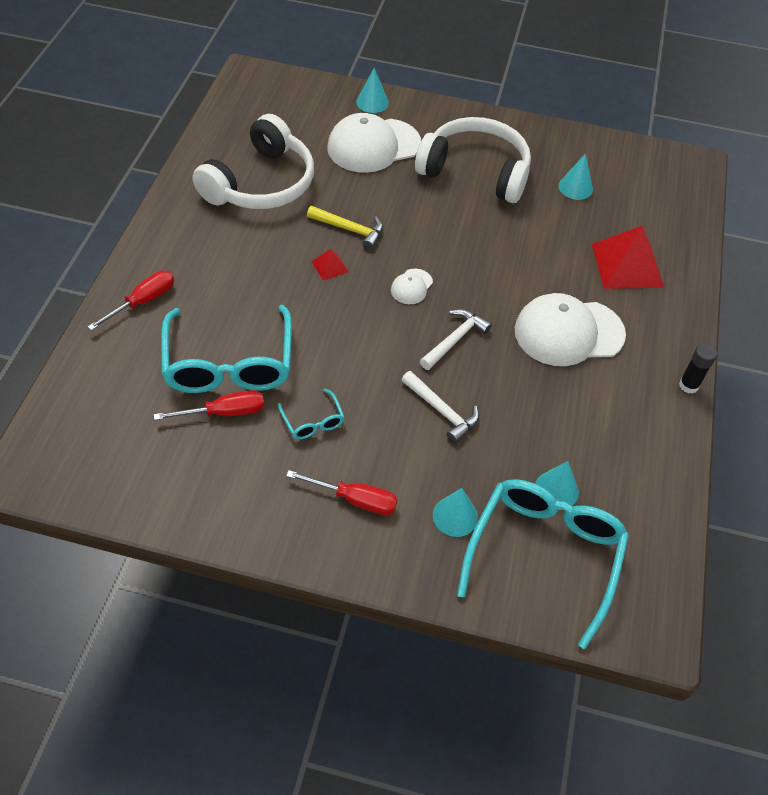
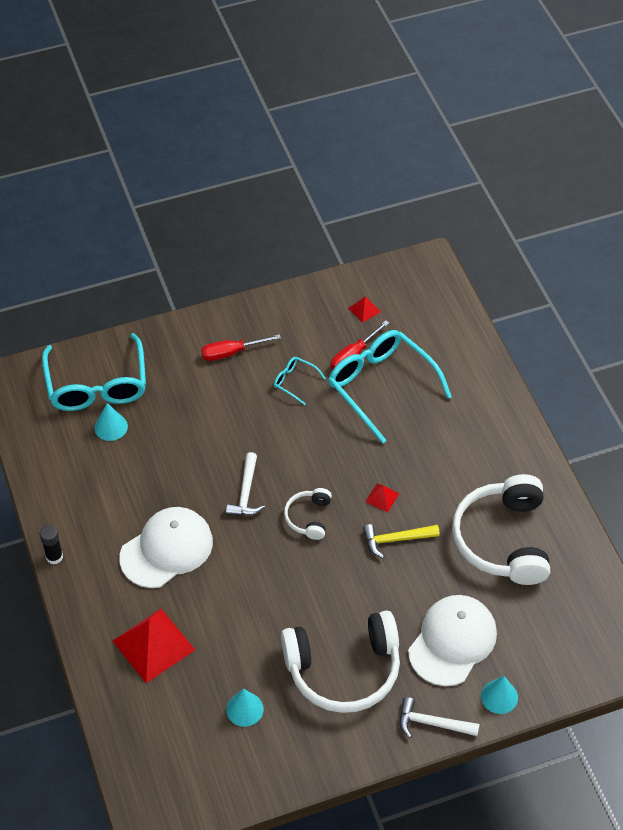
camera: 150 degrees right, 0 degrees up
(143, 301) = (479, 393): red screwdriver -> none
(158, 459) = (364, 309): none -> red pyramid
(411, 287) = (309, 517): white cap -> white headphones
(442, 411) = (218, 435): white hammer -> white hammer (432, 723)
(455, 516) = (164, 377): turquoise cone -> none

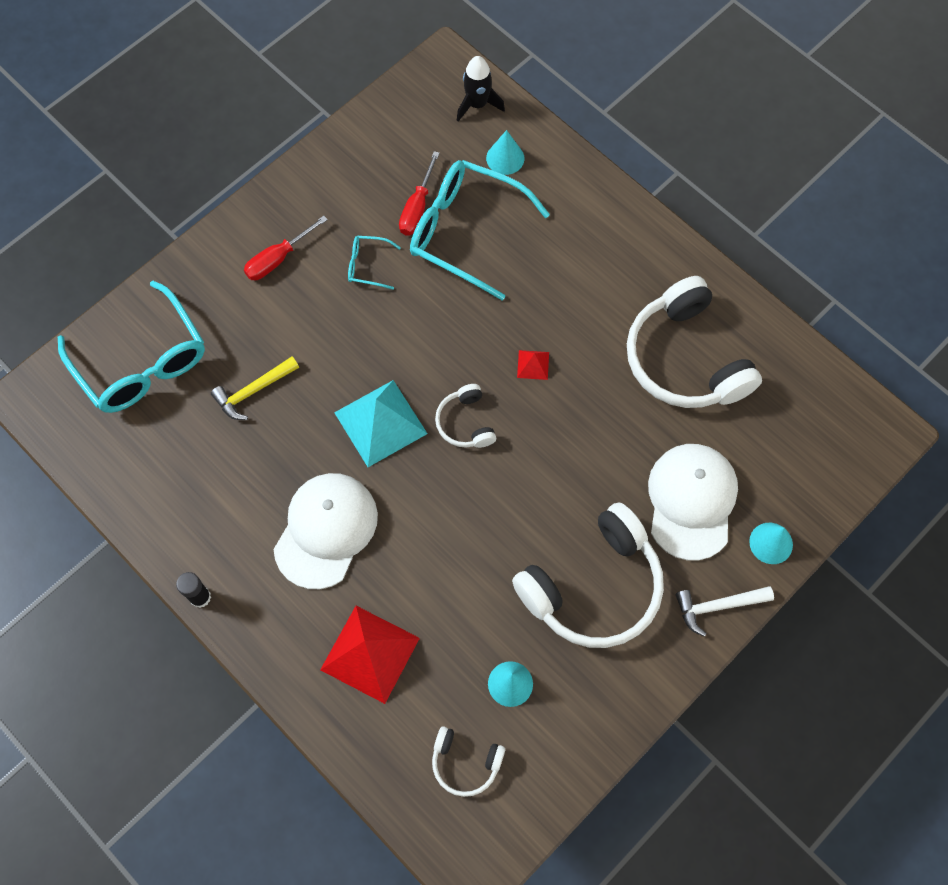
camera: 25 degrees left, 15 degrees up
(111, 427) = (184, 407): turquoise cone -> turquoise cone (505, 158)
(182, 748) = (465, 762): none -> white headphones
(246, 493) = (380, 423): white hammer -> turquoise pyramid
(364, 309) = (402, 147): red pyramid -> none
(396, 539) = (573, 408): yellow hammer -> yellow hammer (253, 391)
(438, 301) = (477, 104): none -> black rocket

